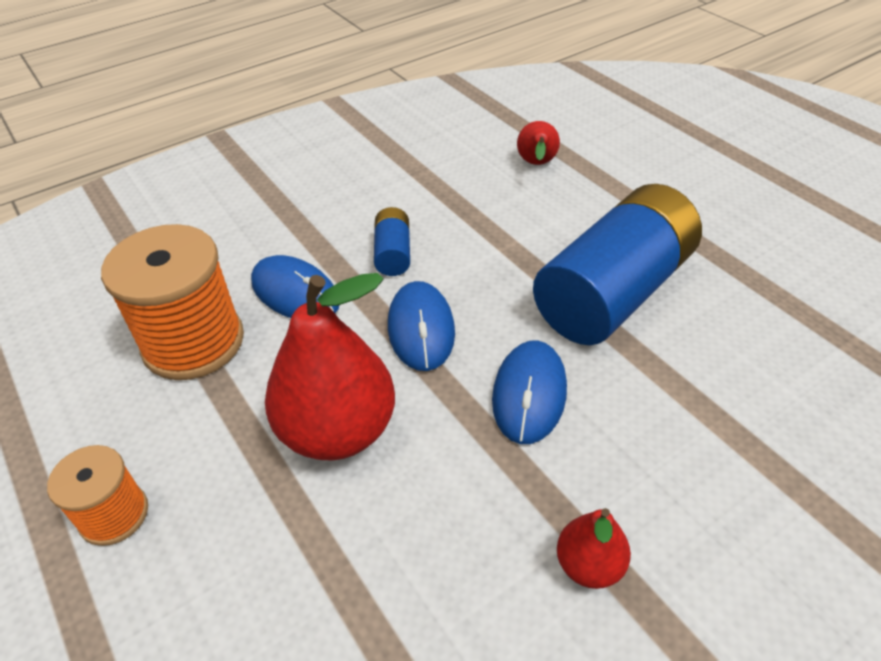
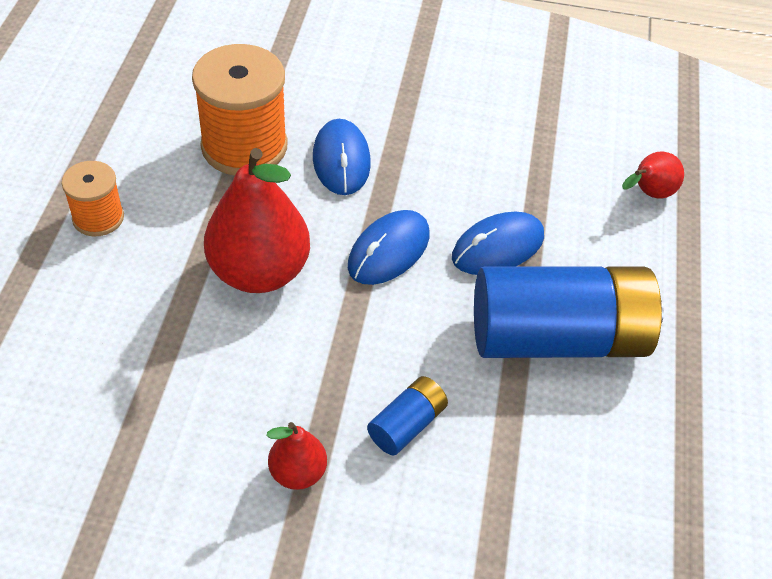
camera: 40 degrees right, 5 degrees up
(393, 254) = (439, 182): blue battery -> blue battery (407, 425)
(529, 394) = (400, 351): blue mouse -> blue mouse (498, 247)

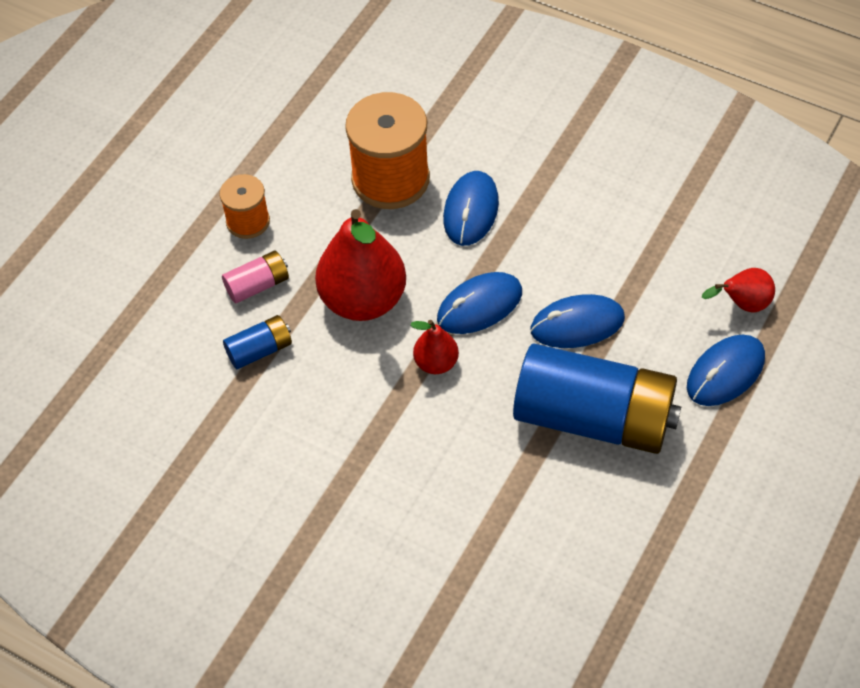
camera: 25 degrees right, 5 degrees up
(131, 282) = (257, 285): none -> pink battery
(298, 472) = (335, 475): red pear -> red pear (436, 363)
(407, 425) = (435, 459): blue battery -> blue battery (260, 350)
(665, 261) = (725, 372): none -> blue mouse

